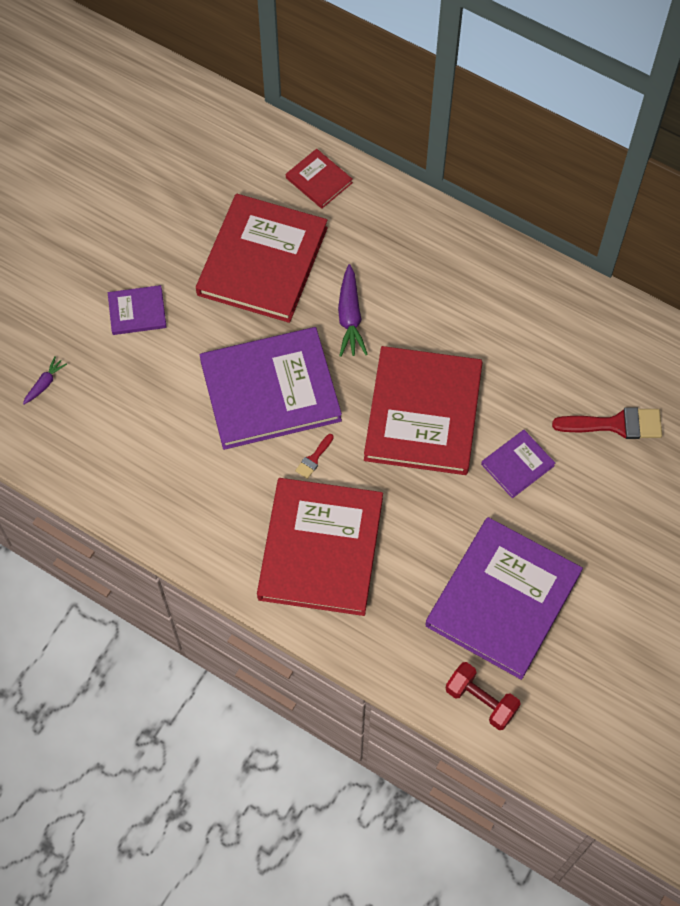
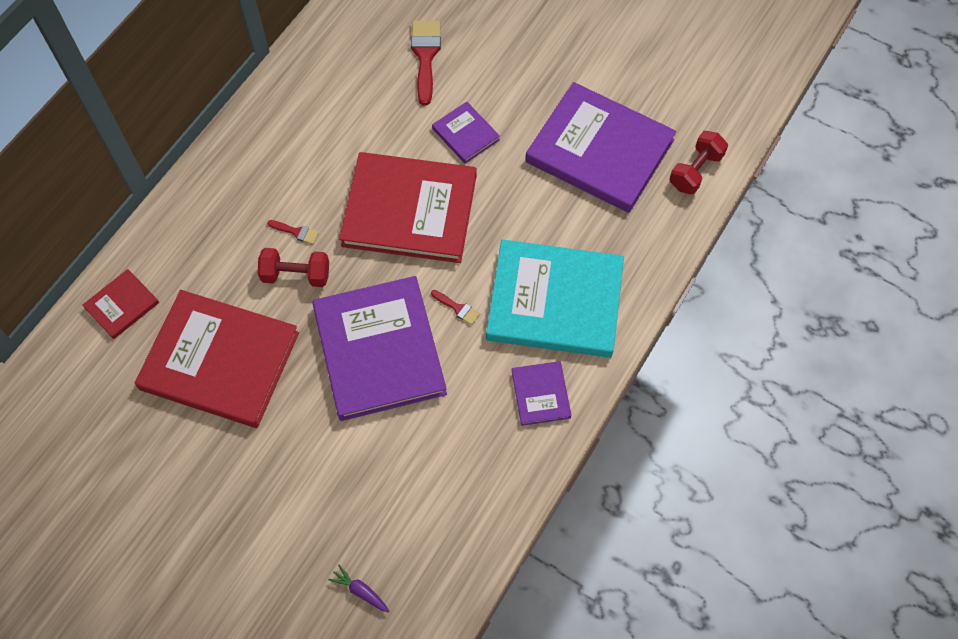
camera: 90 degrees left, 0 degrees up
(137, 311) = (273, 492): purple book -> purple book (540, 394)
(321, 549) = (555, 301): red book -> turquoise book
(350, 317) = (296, 275): purple carrot -> red dumbbell
(396, 314) = (296, 232): none -> red brush

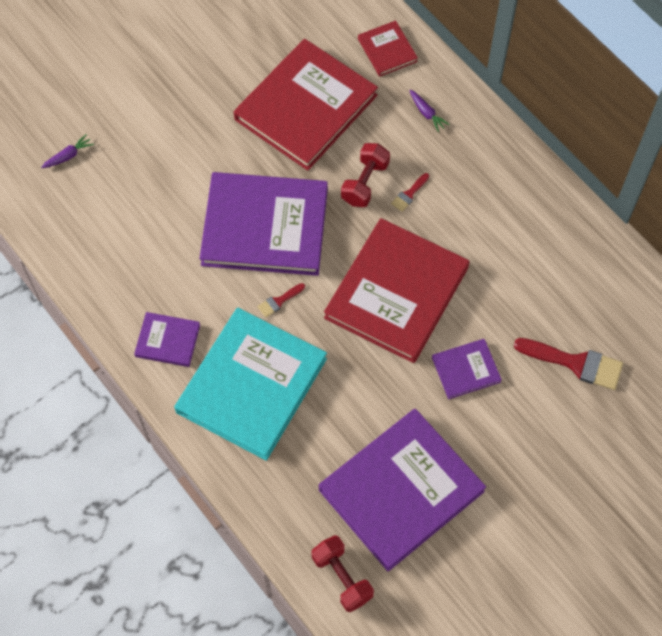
camera: 110 degrees right, 0 degrees up
(194, 244) = (426, 113): none -> purple carrot

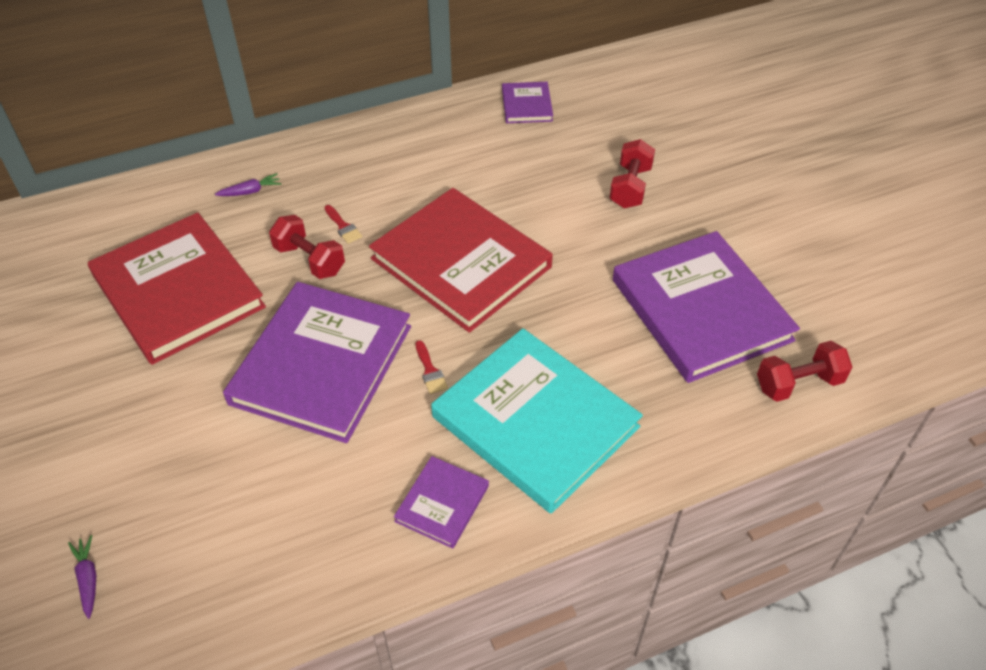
camera: 75 degrees left, 15 degrees down
(387, 50) = (149, 205): red book -> none
(466, 370) = (572, 228): purple book -> purple book (527, 105)
(536, 409) = (630, 187): none -> red dumbbell
(575, 363) = (588, 150): red brush -> none

